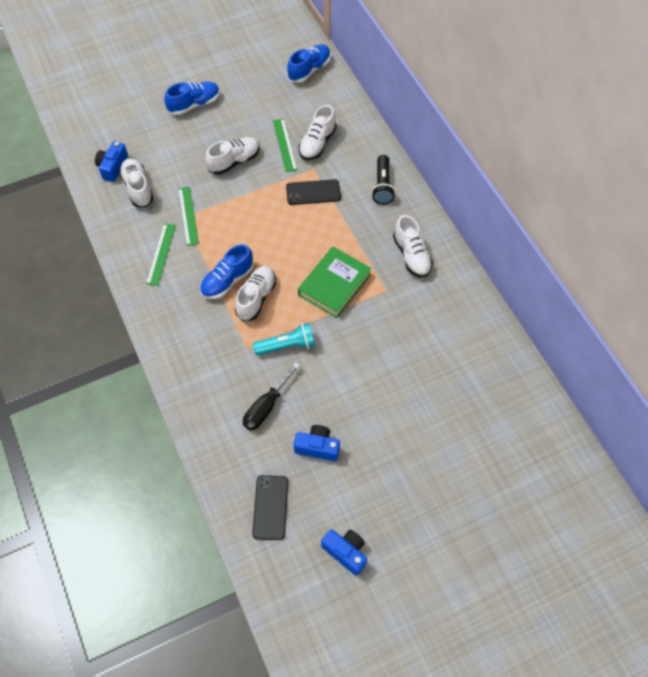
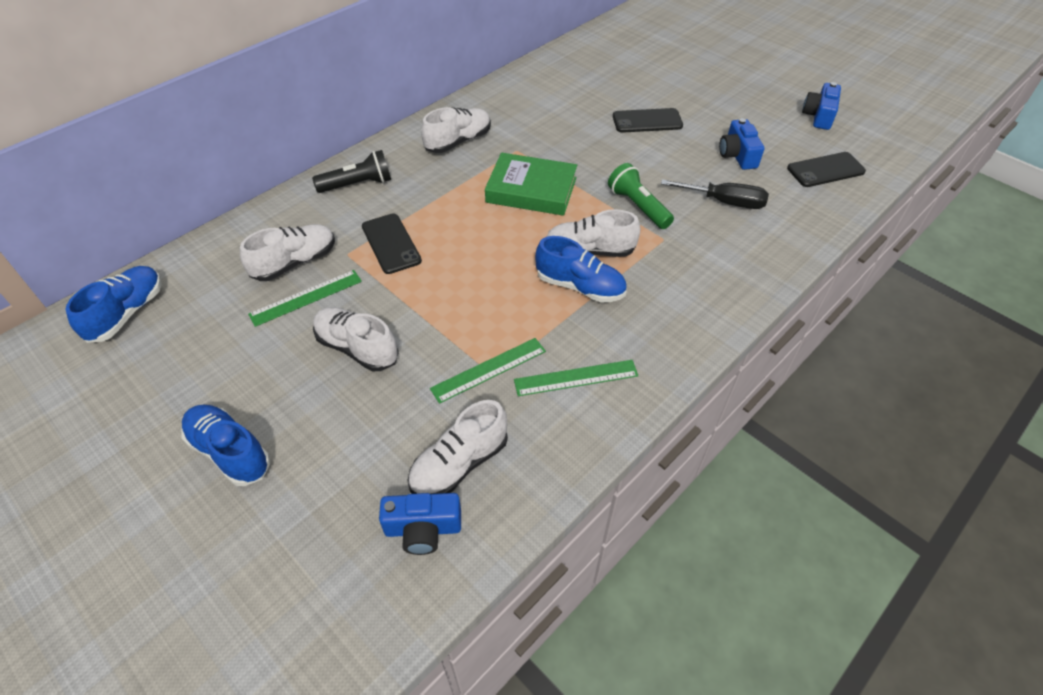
camera: 110 degrees left, 10 degrees down
(287, 346) = (638, 206): turquoise flashlight -> green flashlight
(309, 70) = (127, 313): blue shoe -> blue shoe turned 90 degrees clockwise
(317, 143) = (295, 263): white shoe -> white shoe turned 45 degrees counterclockwise
(391, 399) = (647, 121): none -> black phone

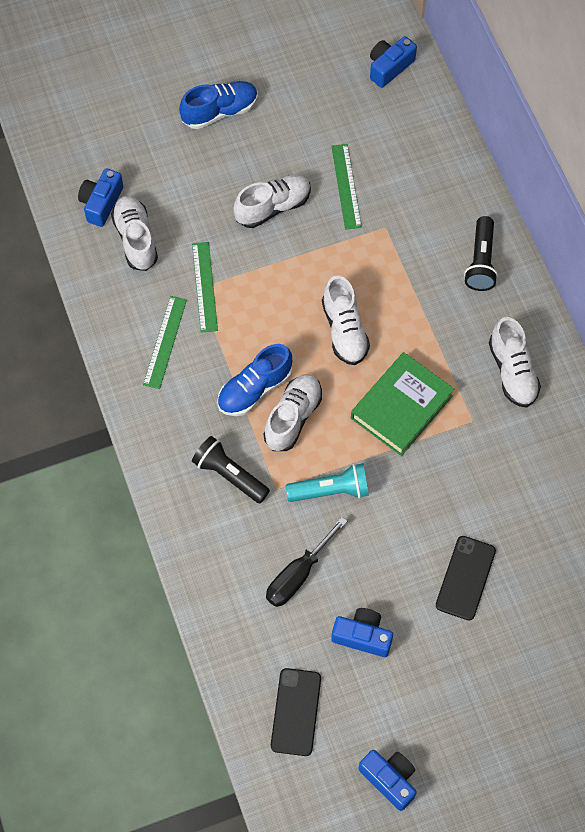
camera: 115 degrees right, 15 degrees up
(127, 313) = (389, 67): blue shoe -> blue camera
(295, 263) = (393, 187): white shoe -> white shoe (344, 330)
(391, 244) = (382, 264): black phone -> none
(638, 206) = (331, 490): green flashlight -> turquoise flashlight
(677, 273) = (229, 475): none -> black flashlight

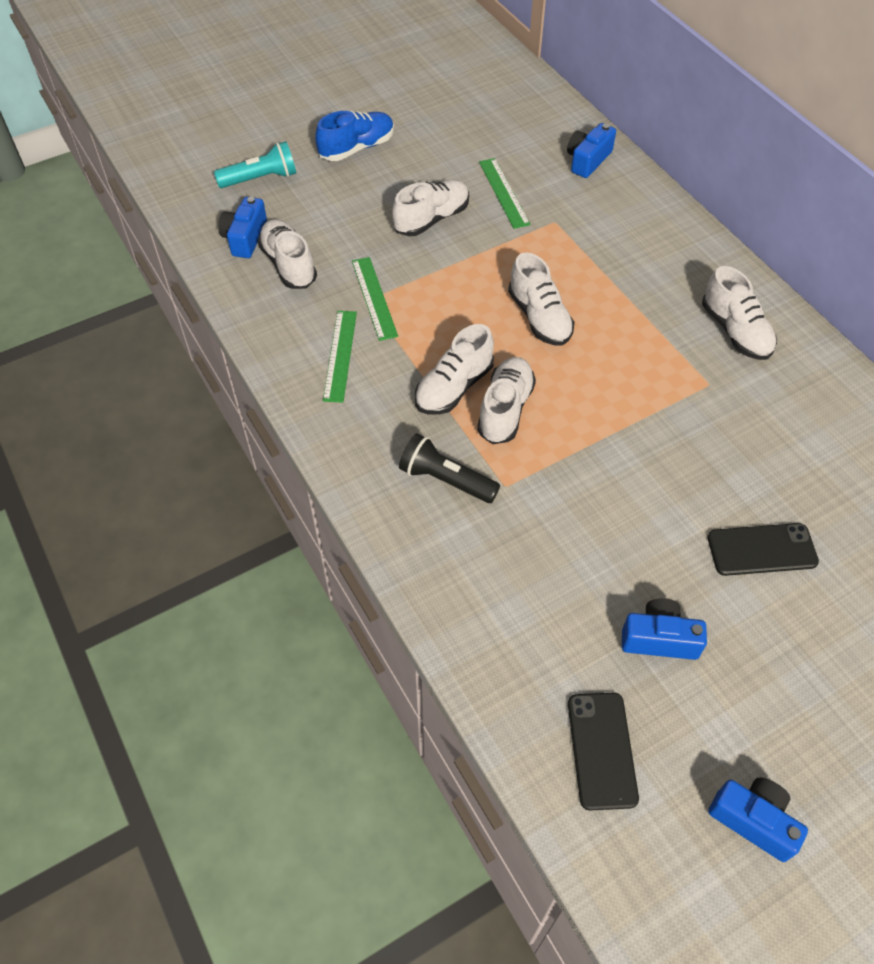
camera: 10 degrees left, 10 degrees down
(255, 389) = (454, 387): blue shoe -> white shoe
(298, 575) = (557, 578): black screwdriver -> none
(331, 490) = (571, 478): turquoise flashlight -> turquoise flashlight (261, 179)
(389, 67) = (519, 95): blue camera -> blue camera (588, 160)
(401, 407) = (625, 381): green book -> none
(465, 578) = (761, 550): black phone -> black phone turned 75 degrees clockwise
(481, 262) = (664, 238): black flashlight -> none

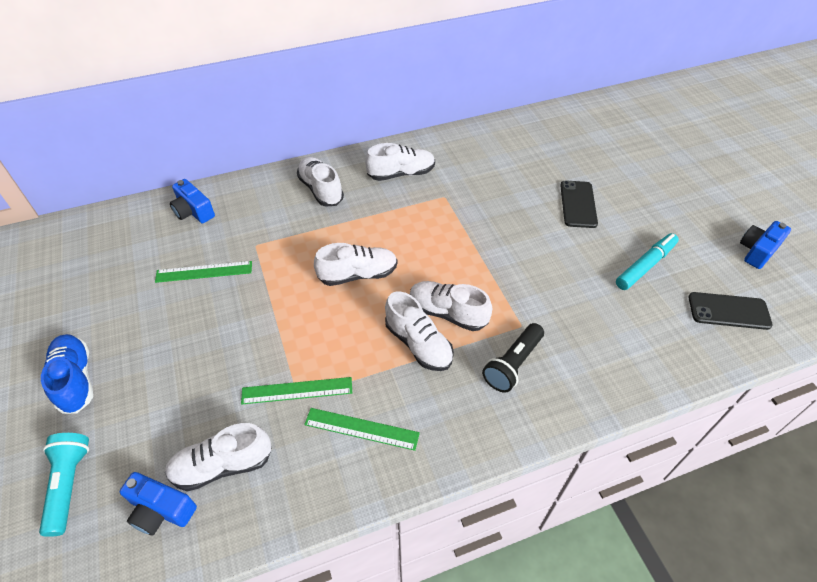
camera: 80 degrees left, 5 degrees down
(431, 219) = (213, 330): white shoe -> white shoe (321, 190)
(659, 639) = (645, 266): blue camera -> turquoise marker

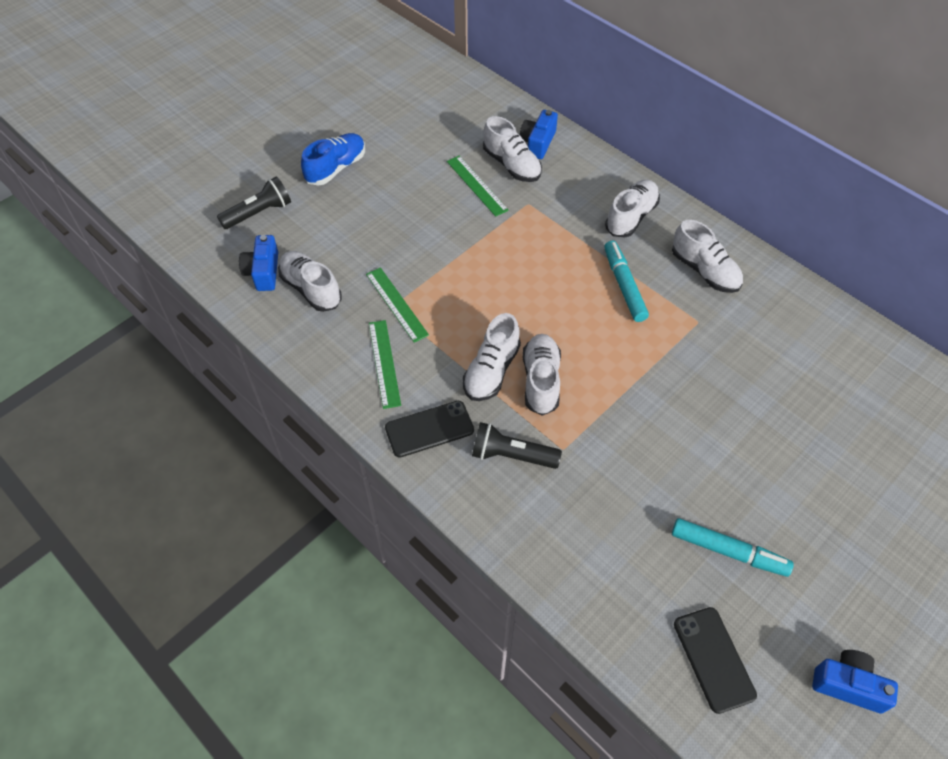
camera: 65 degrees right, 5 degrees up
(69, 484) = (259, 213): turquoise flashlight -> black flashlight
(358, 274) = (543, 292): white shoe -> white shoe (511, 165)
(385, 222) = (624, 285): none -> turquoise marker
(578, 204) = (783, 455): black phone -> black phone (429, 429)

